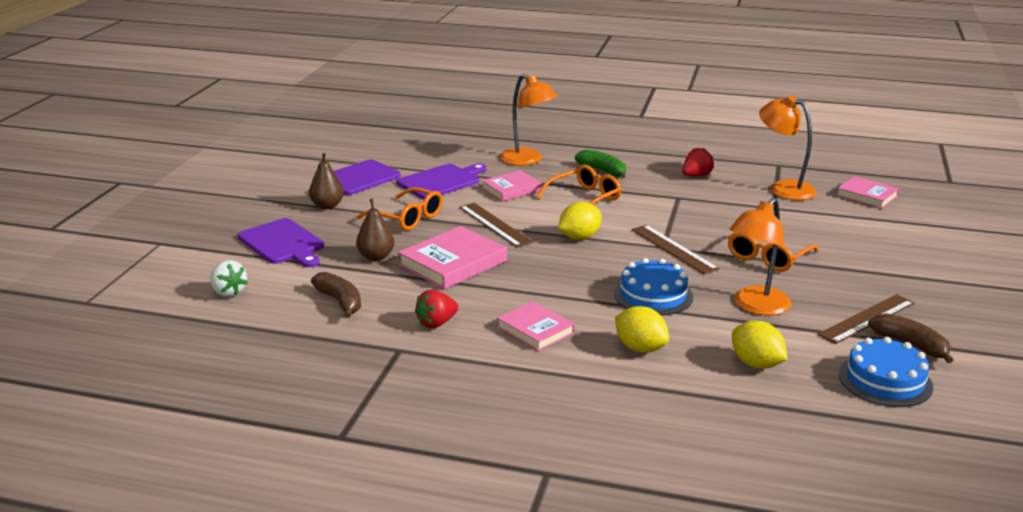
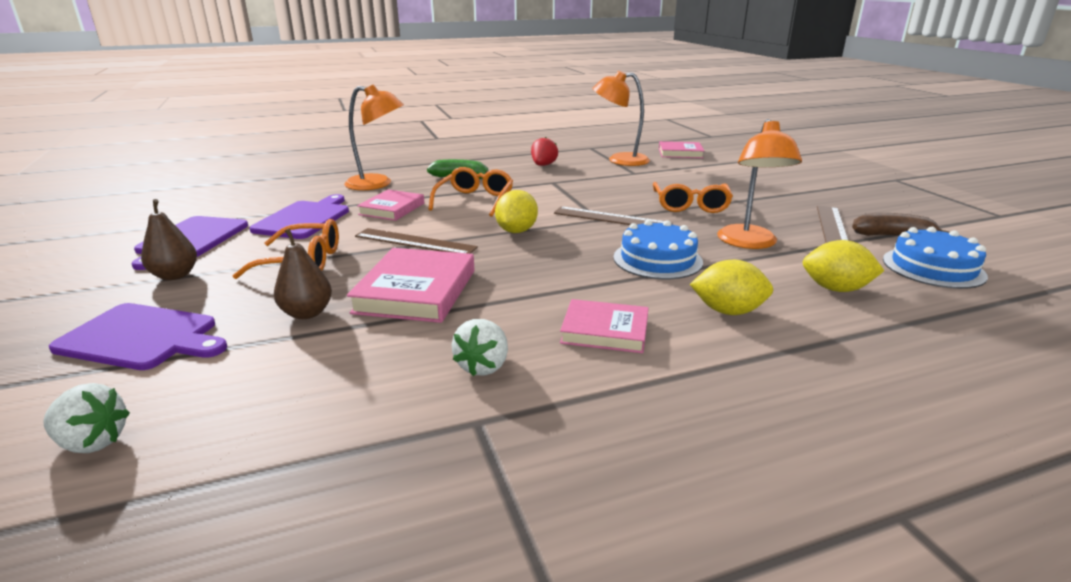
camera: 35 degrees left, 0 degrees up
(340, 302) = (314, 387): brown banana -> none
(436, 323) = (483, 366): red strawberry -> white strawberry

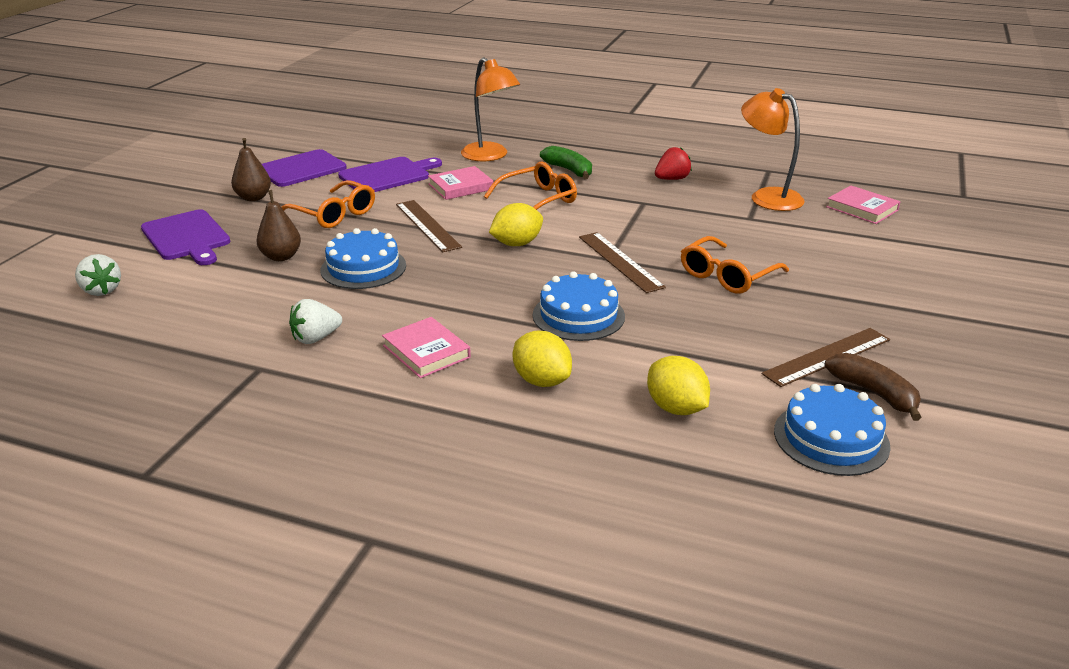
camera: 40 degrees right, 5 degrees up
(416, 291) = (363, 268): pink book -> blue cake
(749, 243) = (696, 335): orange lamp -> none

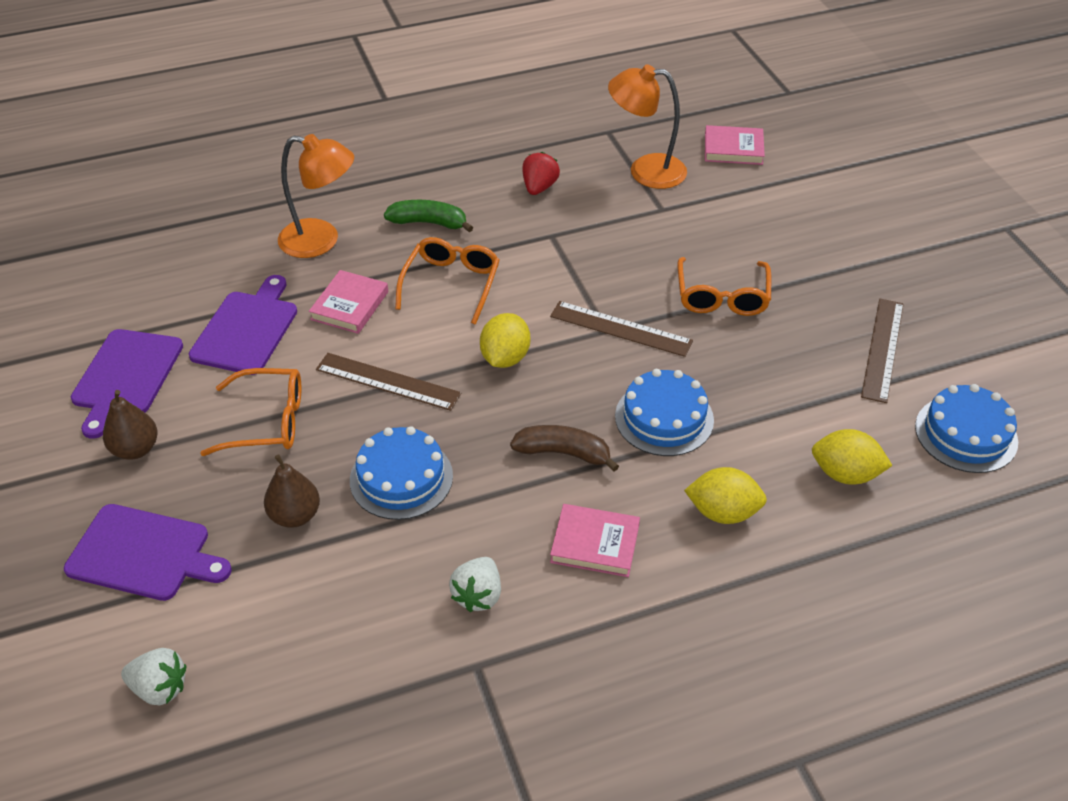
camera: 40 degrees left, 15 degrees up
(874, 393) = (946, 369): brown banana -> brown banana (564, 453)

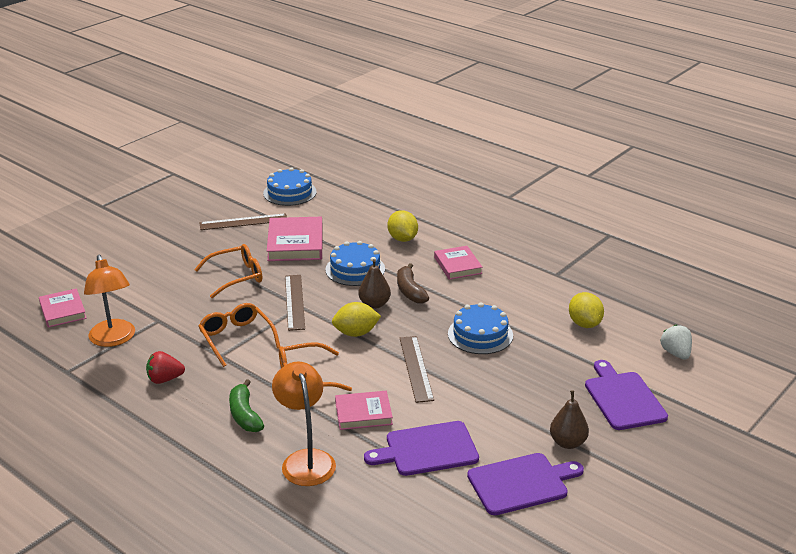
camera: 120 degrees left, 15 degrees down
(267, 421) = (492, 400): orange glasses -> orange glasses (236, 338)
(295, 515) = (542, 358): brown pear -> brown pear (374, 304)
(478, 595) = (522, 286): white strawberry -> none
(782, 382) = (295, 243): none -> pink book
(845, 474) = (346, 215): yellow lemon -> yellow lemon (584, 324)

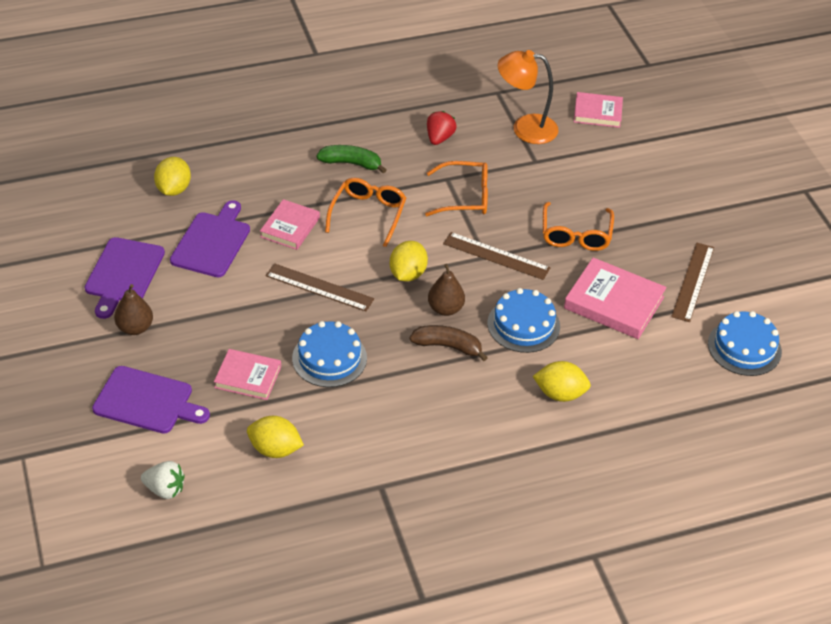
camera: 120 degrees right, 15 degrees up
(305, 460) = (267, 174): orange lamp -> none
(384, 511) = (173, 189): none -> yellow lemon
(457, 265) = (467, 410): pink book -> pink book (248, 377)

